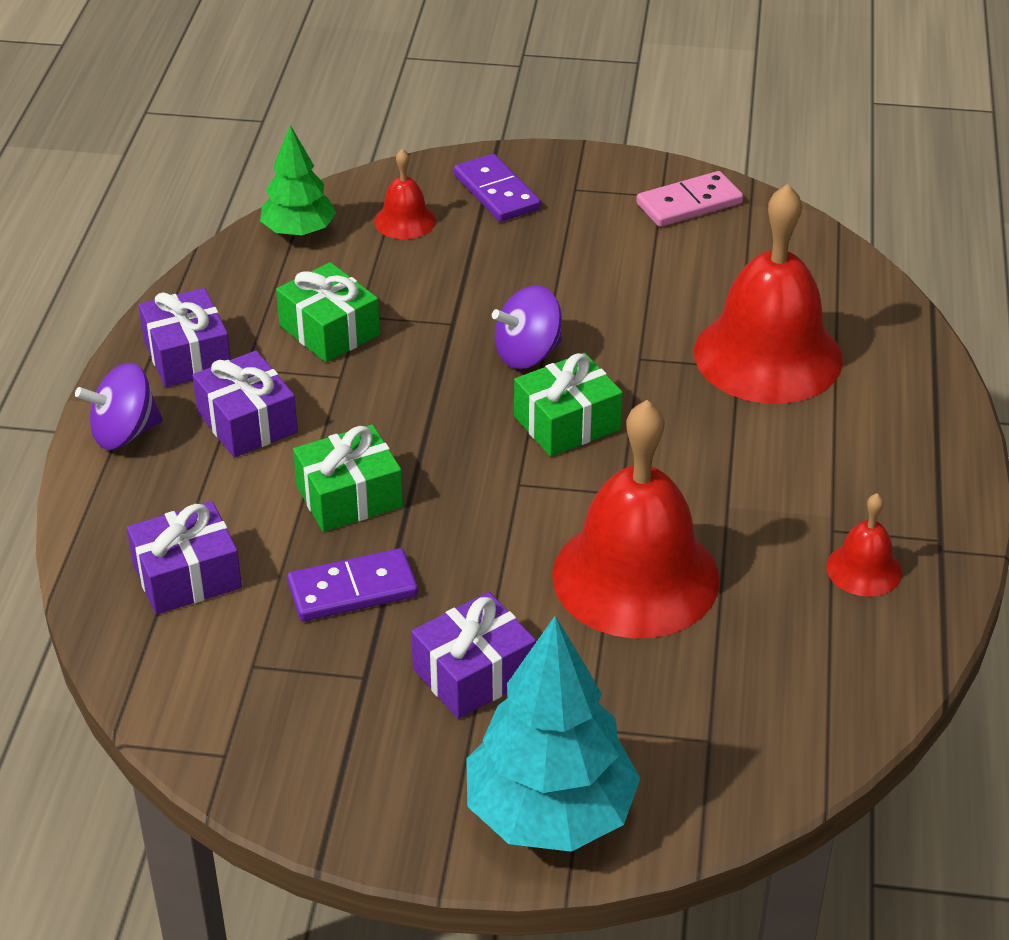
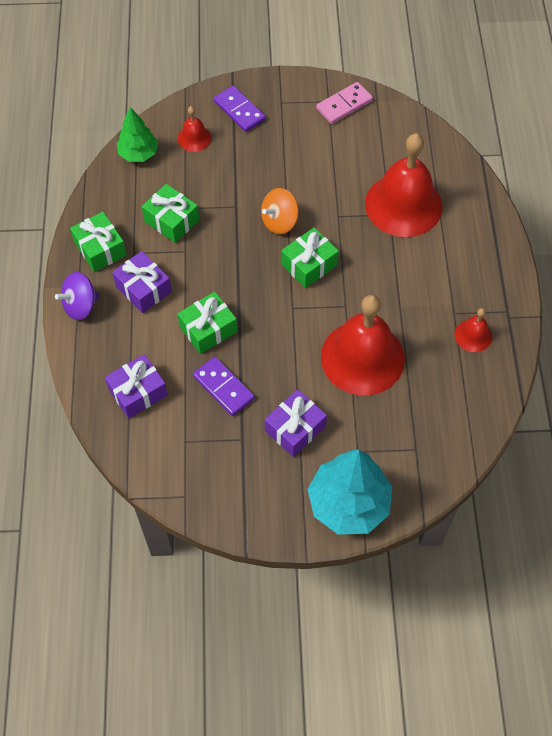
camera: 10 degrees left, 20 degrees up
(187, 356) = (100, 249): purple gift -> green gift
(352, 589) = (223, 387): purple domino -> purple domino turned 75 degrees clockwise
(527, 354) = (279, 222): purple spinning top -> orange spinning top

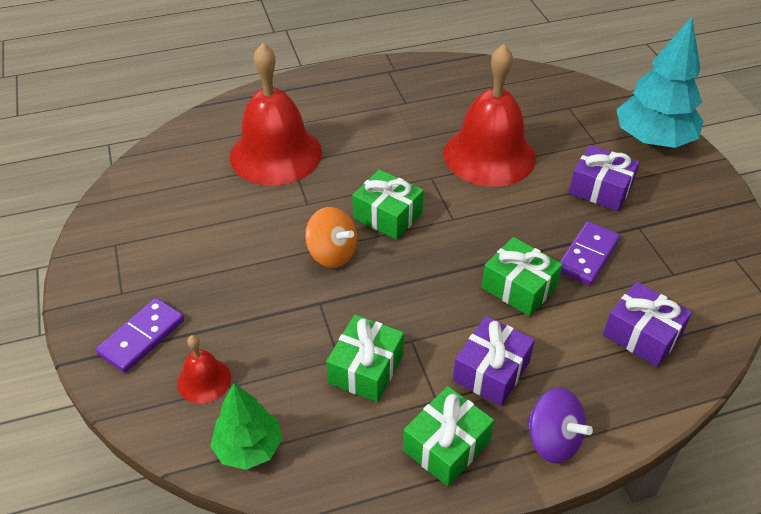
camera: 105 degrees left, 15 degrees down
(344, 105) = (121, 227): pink domino -> none
(473, 335) = (426, 88): red bell -> none

